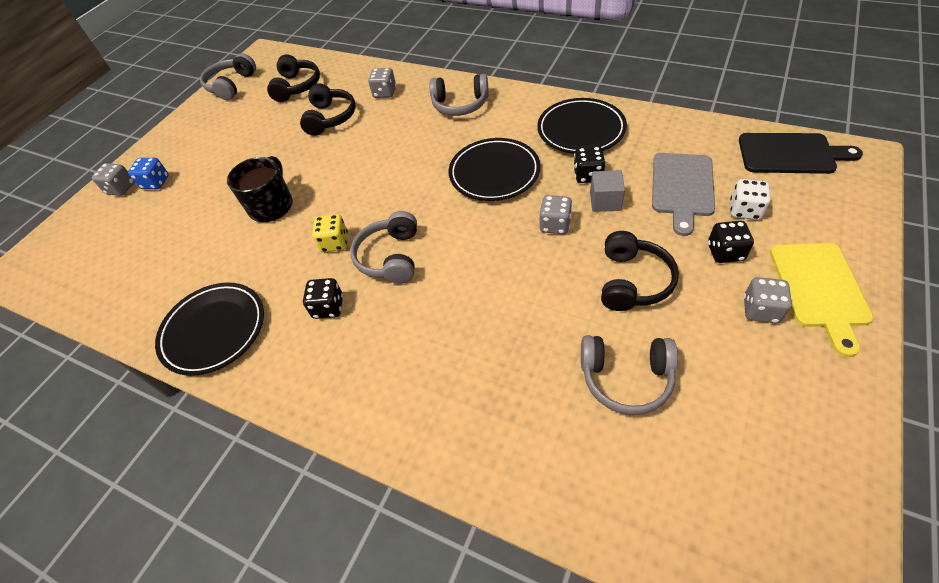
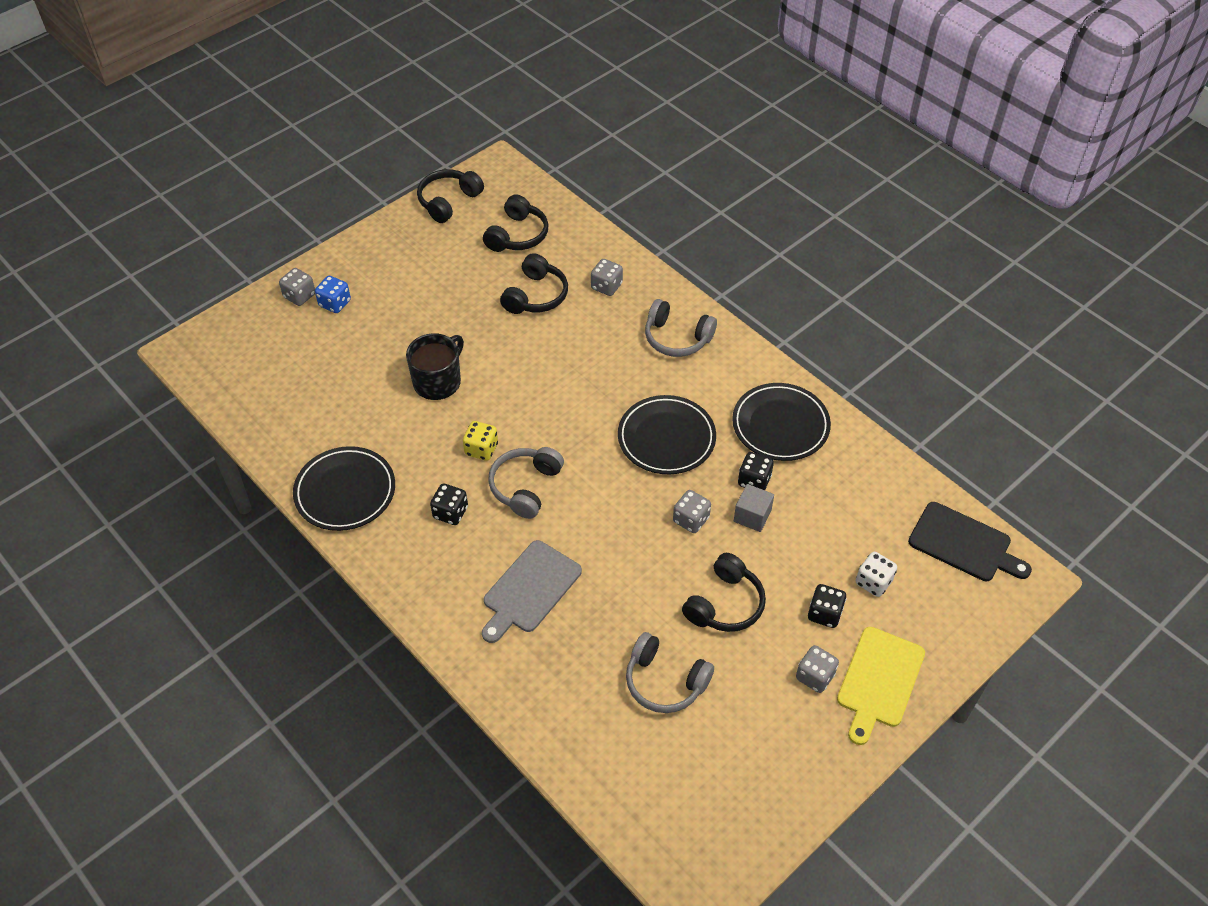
camera: 15 degrees right, 0 degrees up
(231, 85) = (448, 201): grey headphones -> black headphones
(682, 187) = (834, 533): grey cutting board -> grey cutting board (530, 590)

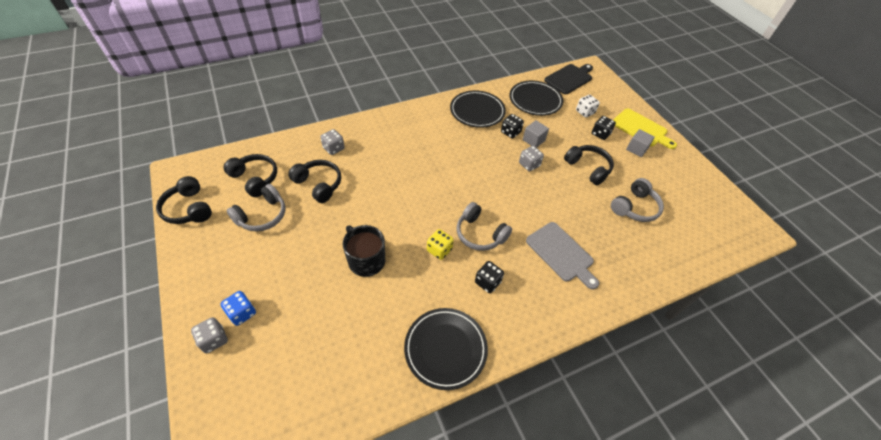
camera: 75 degrees left, 0 degrees up
(666, 438) = (467, 157): black plate -> black plate (535, 100)
(677, 338) = (394, 131): grey headphones -> grey headphones (262, 215)
(815, 676) = (636, 149): grey dice -> grey cube

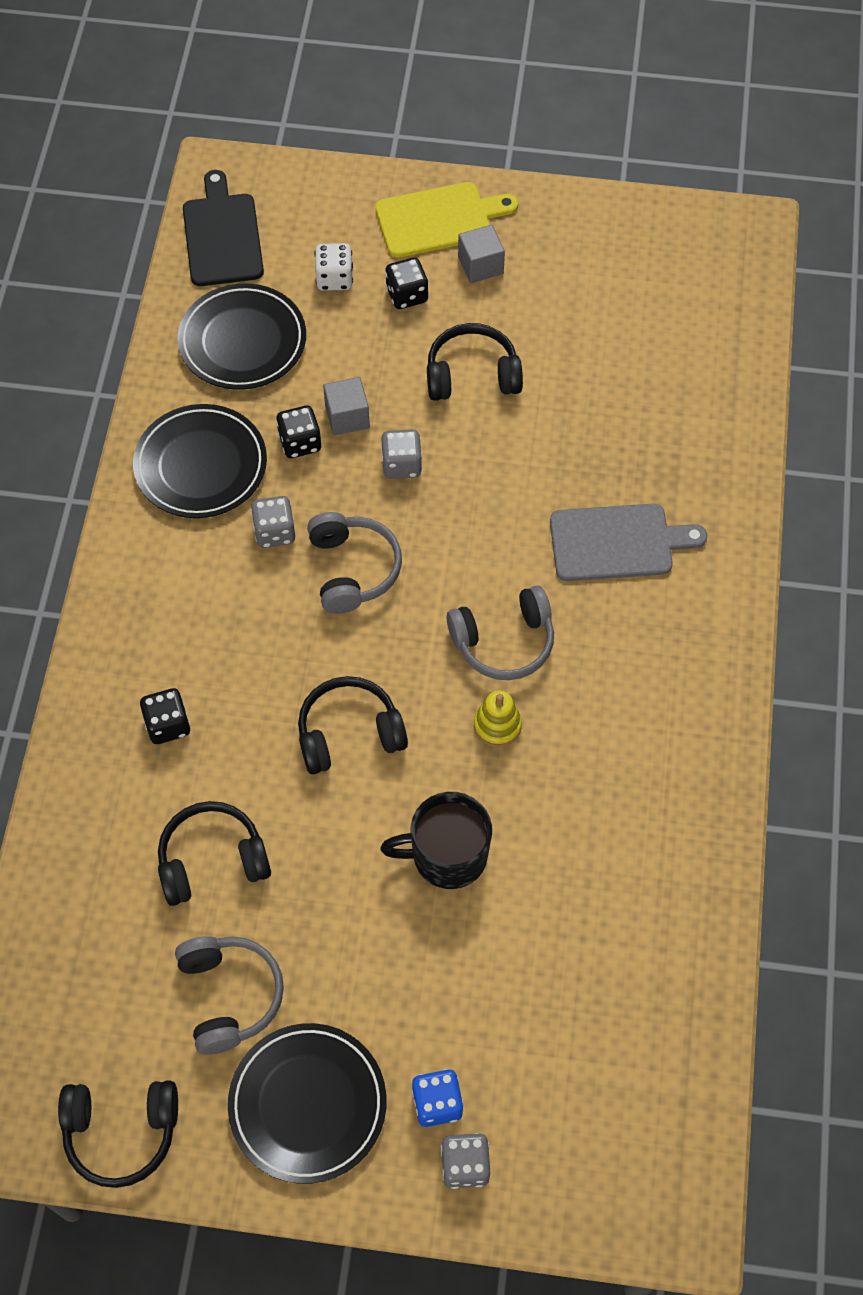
camera: 55 degrees left, 10 degrees up
(255, 179) = (117, 976): black headphones -> black headphones (349, 733)
(333, 148) = (127, 790): grey dice -> grey dice (275, 532)
(439, 250) = (497, 725): yellow dice -> yellow stacking toy
(445, 349) = (681, 815): black plate -> black plate (308, 1104)
(487, 282) = (603, 687): black dice -> black dice (168, 725)
(634, 207) = (598, 368): grey headphones -> grey headphones (352, 569)

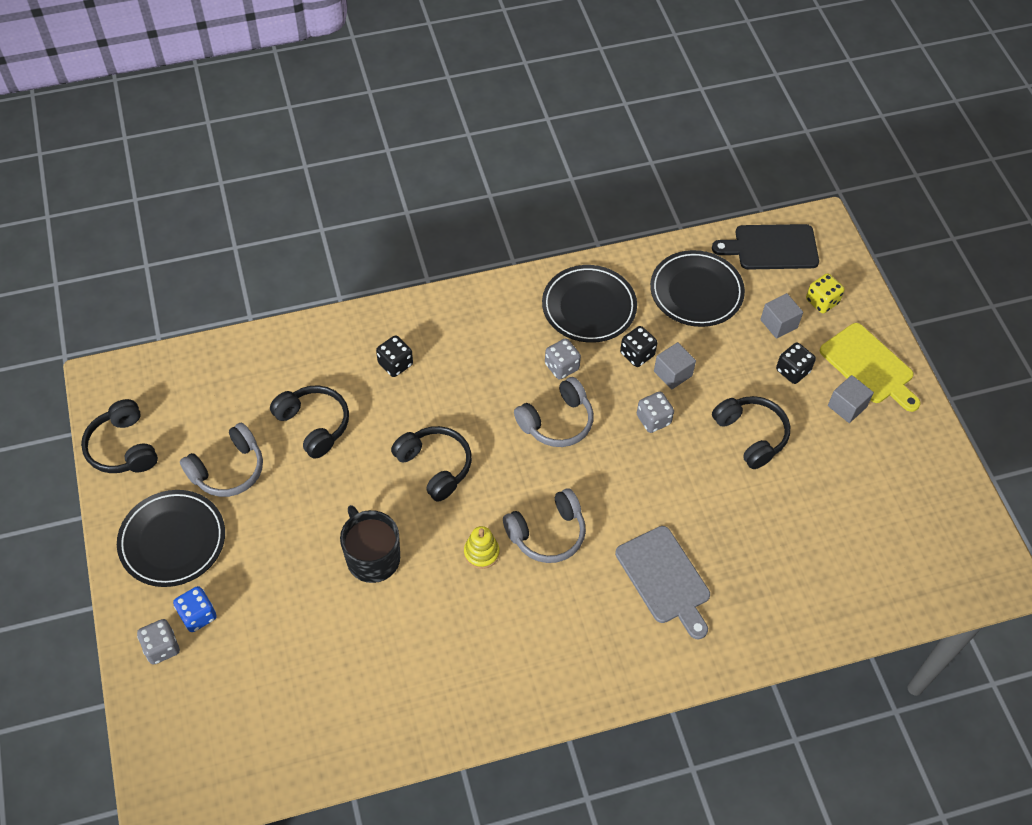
camera: 65 degrees right, 5 degrees down
(222, 236) = (772, 247): black cutting board -> black cutting board turned 150 degrees counterclockwise
(327, 222) = (822, 301): none -> yellow dice
(334, 278) = (778, 323): white dice -> grey cube
(504, 642) = (547, 533): grey headphones -> grey headphones turned 75 degrees counterclockwise

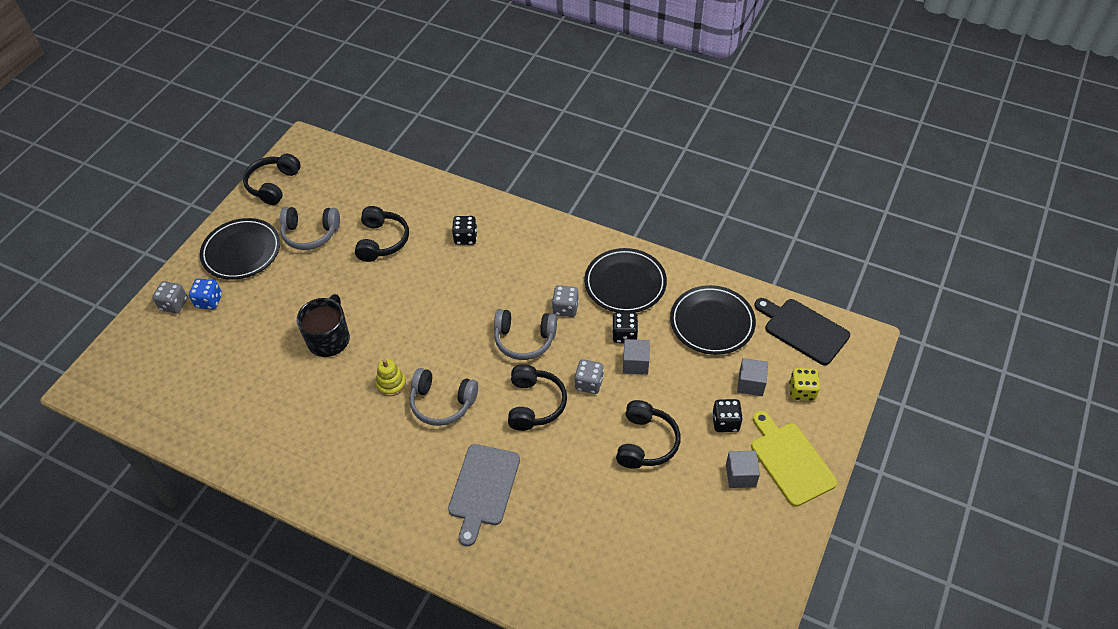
camera: 45 degrees right, 5 degrees down
(435, 466) = (422, 313): black headphones -> black headphones (535, 404)
(869, 366) = (790, 461): yellow cutting board -> yellow cutting board turned 150 degrees clockwise

